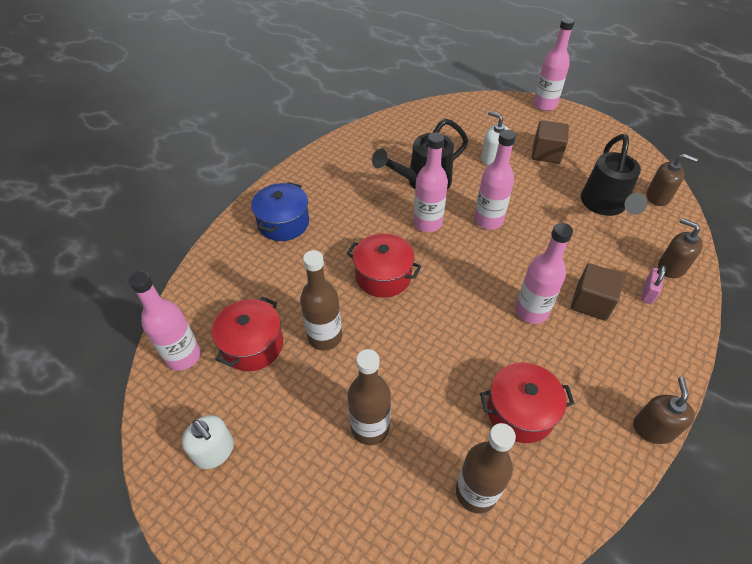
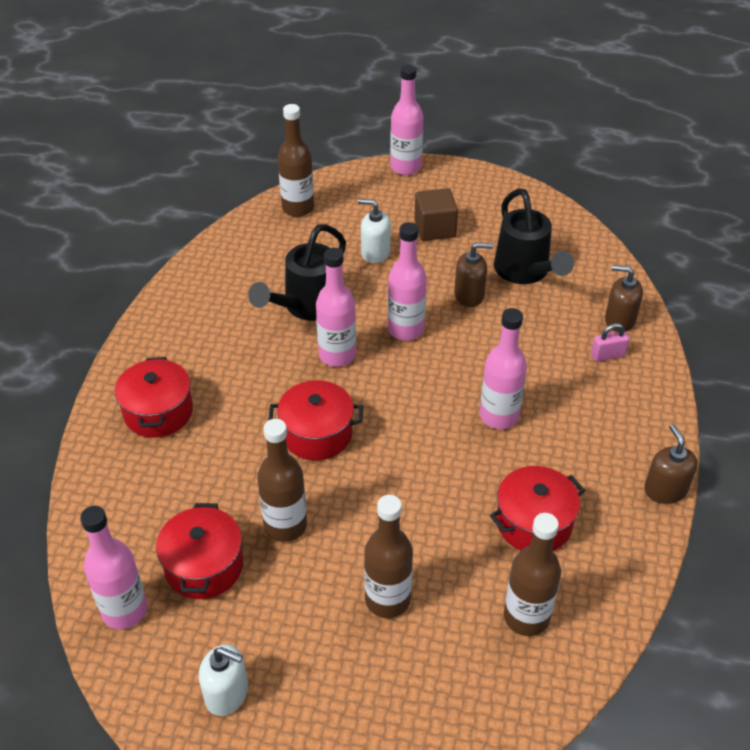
camera: 25 degrees left, 5 degrees down
(283, 223) = (158, 412): blue pot -> red pot
(451, 113) = (298, 208): none -> brown bottle
(591, 302) = (556, 385): brown cube -> none
(648, 293) = (607, 355): pink padlock -> pink padlock turned 75 degrees clockwise
(658, 197) = (576, 245): brown soap dispenser -> brown soap dispenser (469, 295)

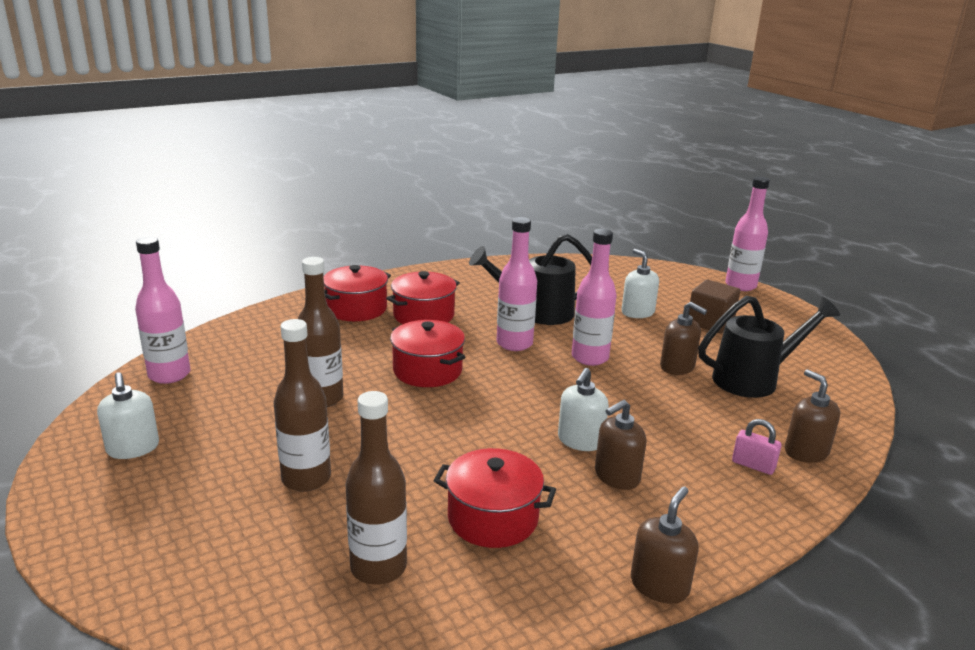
camera: 45 degrees right, 20 degrees down
(204, 566) = (243, 385): red pot -> red pot (423, 315)
(298, 208) = (617, 270): brown bottle -> none
(499, 416) = (580, 441): pink bottle -> white soap dispenser
(525, 272) = (754, 379): black watering can -> black watering can turned 135 degrees counterclockwise
(554, 428) = (616, 476): none -> brown soap dispenser

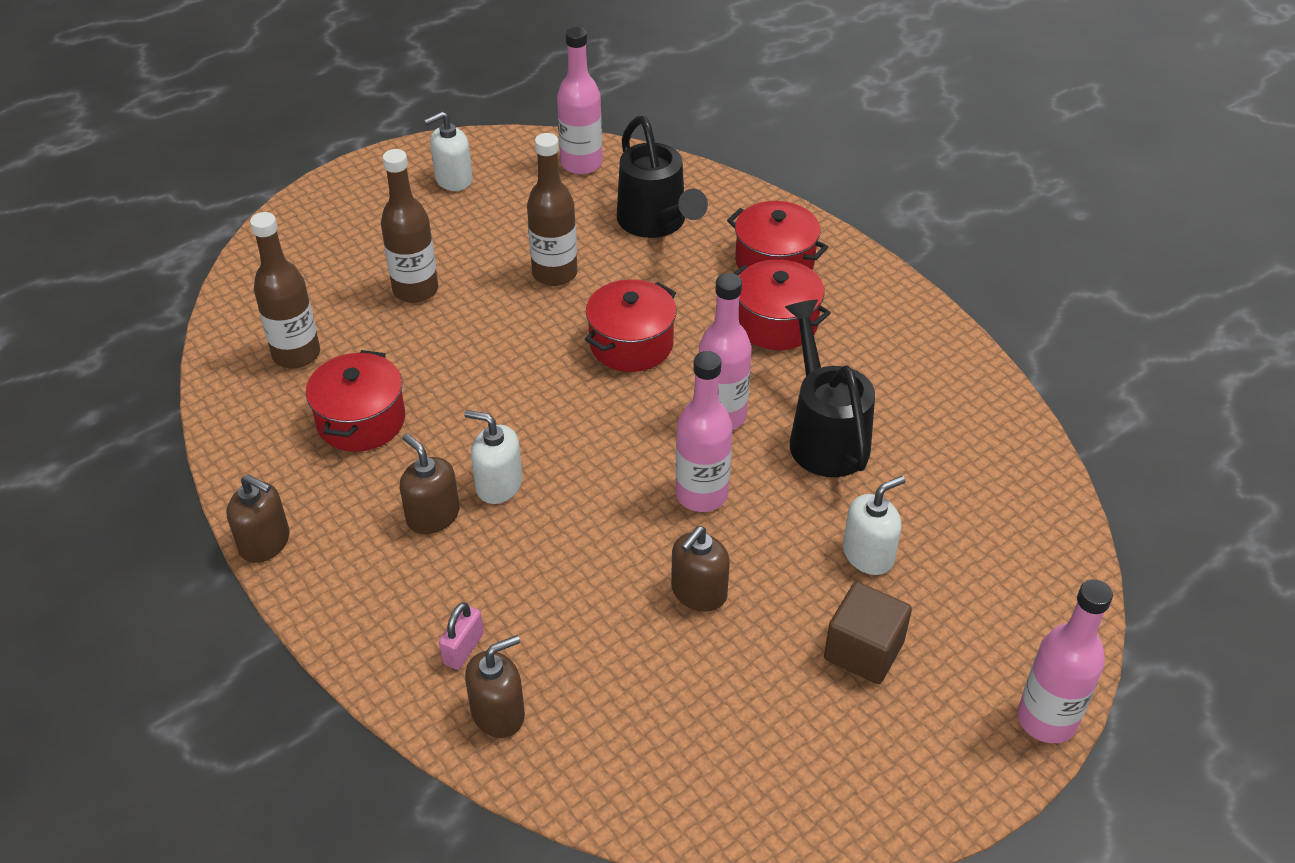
camera: 85 degrees right, 20 degrees up
(754, 379) = (682, 684): black watering can -> black watering can (656, 223)

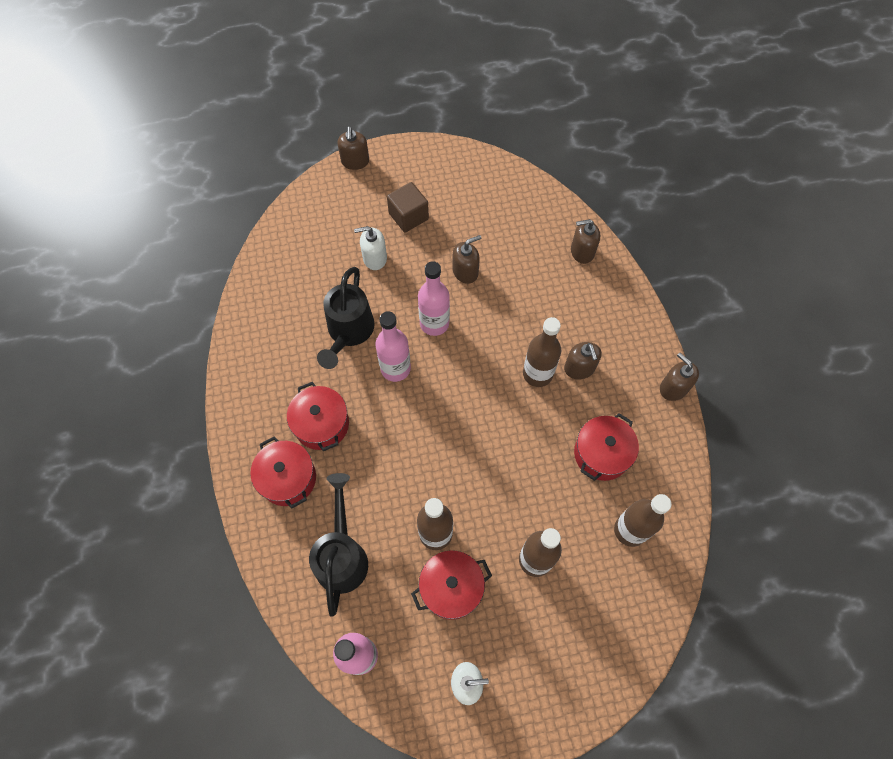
camera: 155 degrees left, 20 degrees up
(463, 649) = (587, 287): pink padlock -> none
(498, 485) = (537, 374): white soap dispenser -> brown bottle
(631, 344) = (417, 446): red pot -> red pot (451, 588)
(1046, 719) = (355, 161): pink bottle -> brown soap dispenser

